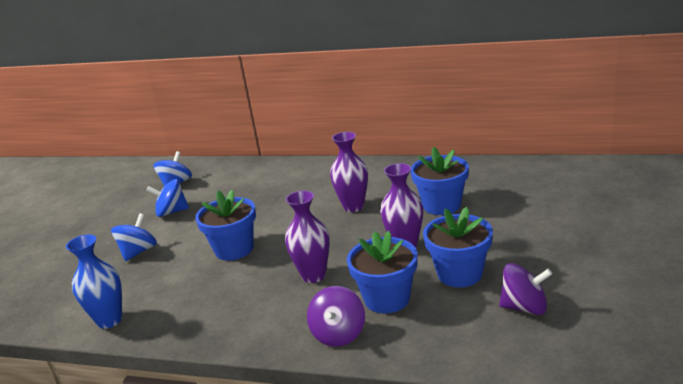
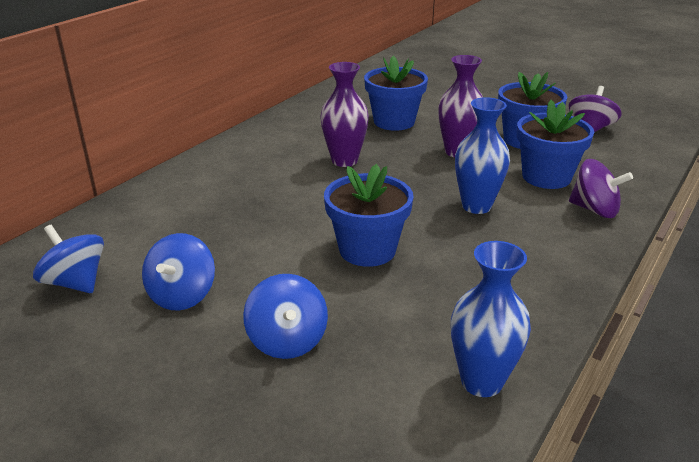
camera: 75 degrees left, 5 degrees up
(138, 252) = (287, 340): blue spinning top -> blue spinning top turned 150 degrees counterclockwise
(313, 275) = (476, 206): purple vase -> blue vase

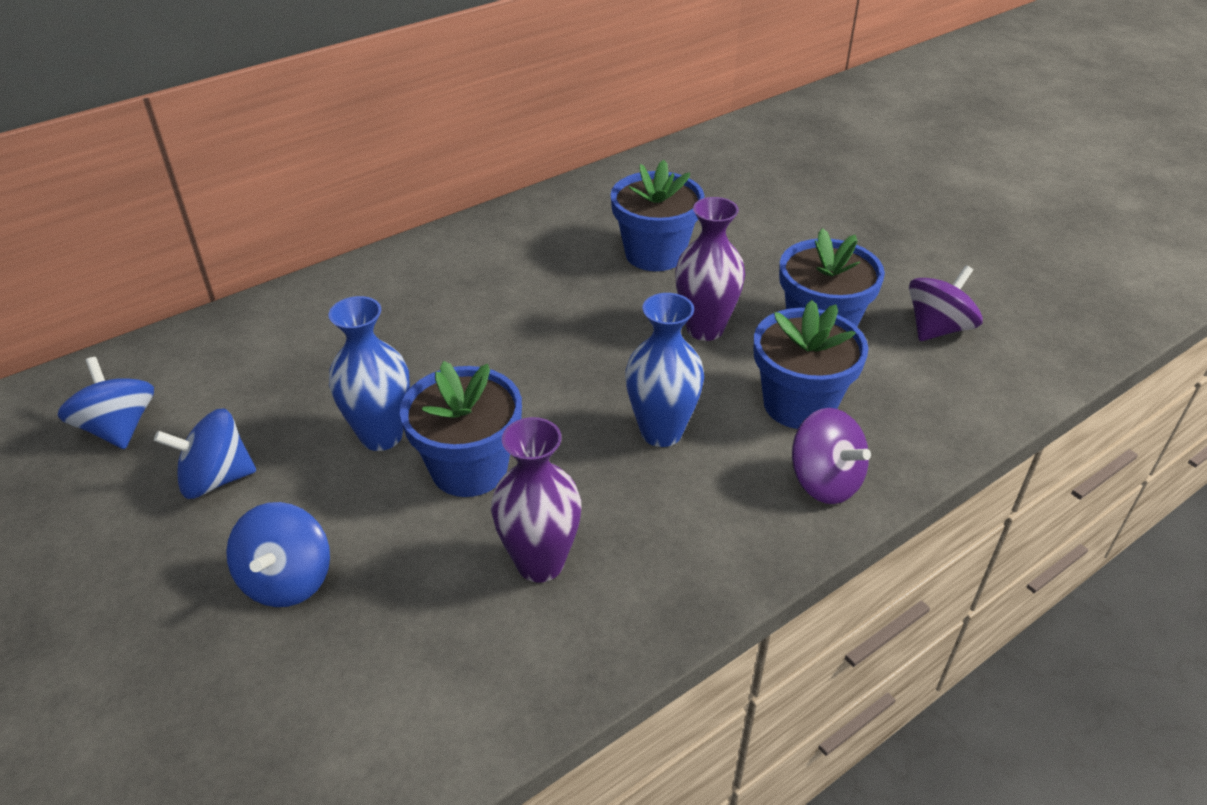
camera: 20 degrees right, 10 degrees up
(182, 295) = (216, 479): blue spinning top -> blue spinning top turned 45 degrees clockwise
(344, 161) = (540, 310): purple vase -> purple vase (540, 563)
(481, 382) = (466, 712): blue vase -> blue vase (381, 436)

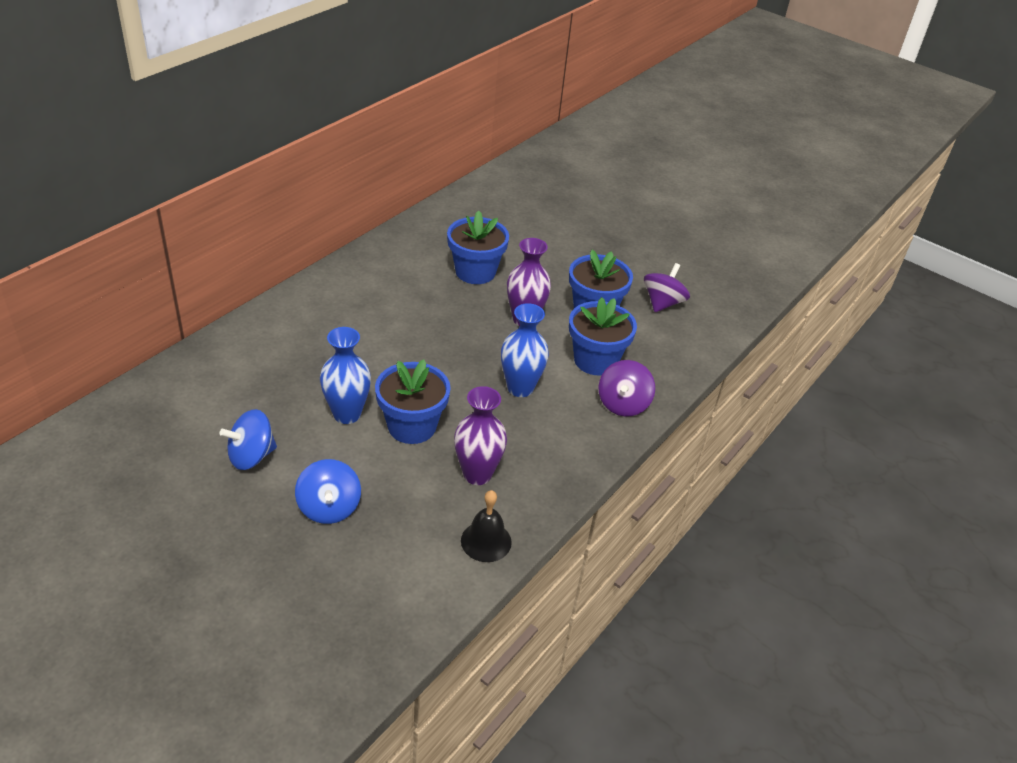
camera: 20 degrees left, 0 degrees up
(119, 428) = (165, 434): blue spinning top -> none
(509, 685) = (486, 541): none -> black bell
(824, 481) = (623, 404): purple spinning top -> purple spinning top turned 75 degrees clockwise

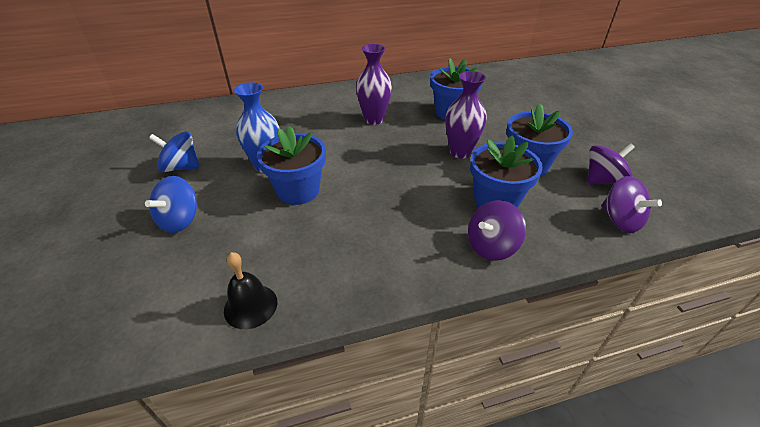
camera: 40 degrees right, 0 degrees up
(477, 474) = (305, 246): purple vase -> purple vase (374, 119)
(520, 388) = (408, 197): blue vase -> none
(697, 338) = (620, 220): none -> purple spinning top

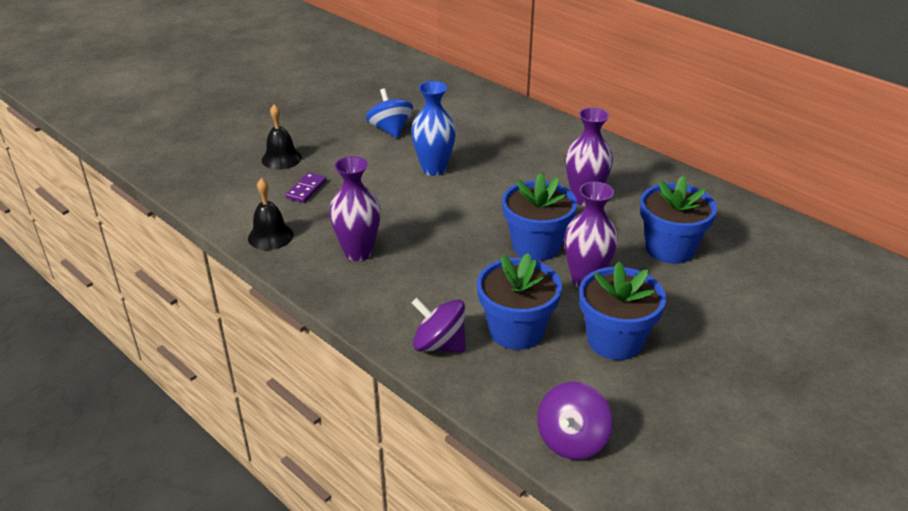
camera: 60 degrees right, 5 degrees down
(128, 251) = (281, 158): none -> black bell
(180, 220) = (329, 163): blue spinning top -> none
(203, 251) = (306, 189): none -> purple domino
(298, 191) = (416, 201): blue flower pot -> blue flower pot (536, 246)
(335, 250) = (358, 252): none -> purple vase
(602, 180) = (648, 414): purple spinning top -> none

